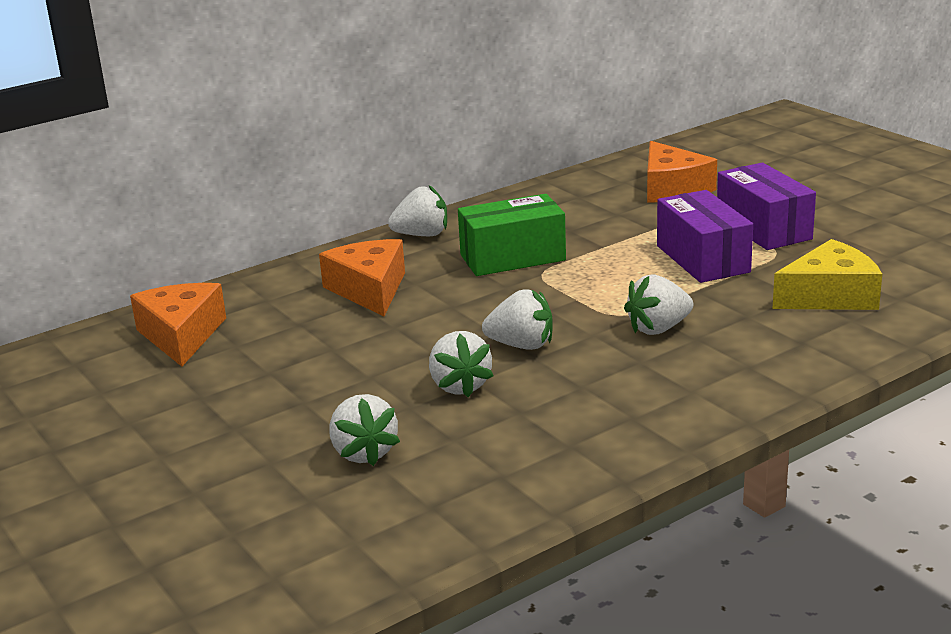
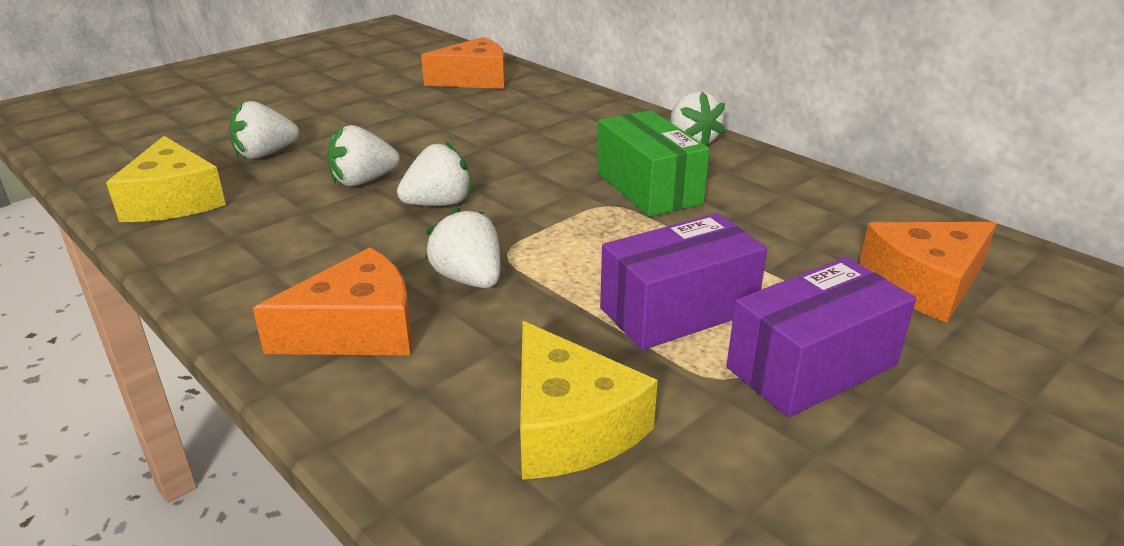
camera: 80 degrees right, 5 degrees up
(369, 289) = (560, 130): orange cheese -> orange cheese (357, 330)
(477, 495) = (173, 201): none -> yellow cheese
(521, 345) = (438, 204): white strawberry -> white strawberry turned 120 degrees counterclockwise

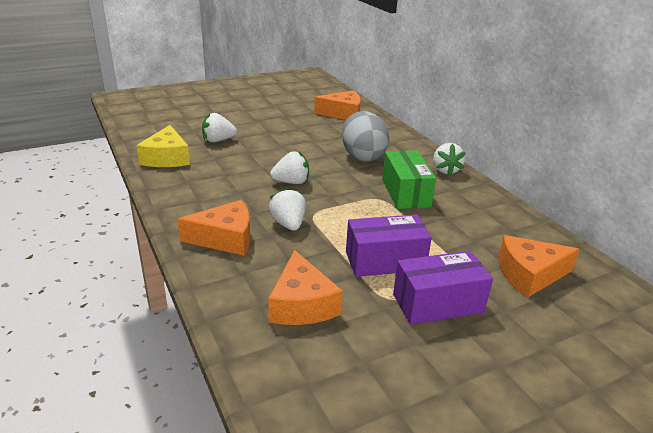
camera: 15 degrees right, 0 degrees up
(363, 181) = (259, 163): white strawberry -> none
(544, 141) = (363, 156): none -> grey egg
(569, 426) = (301, 304): yellow cheese -> orange cheese

